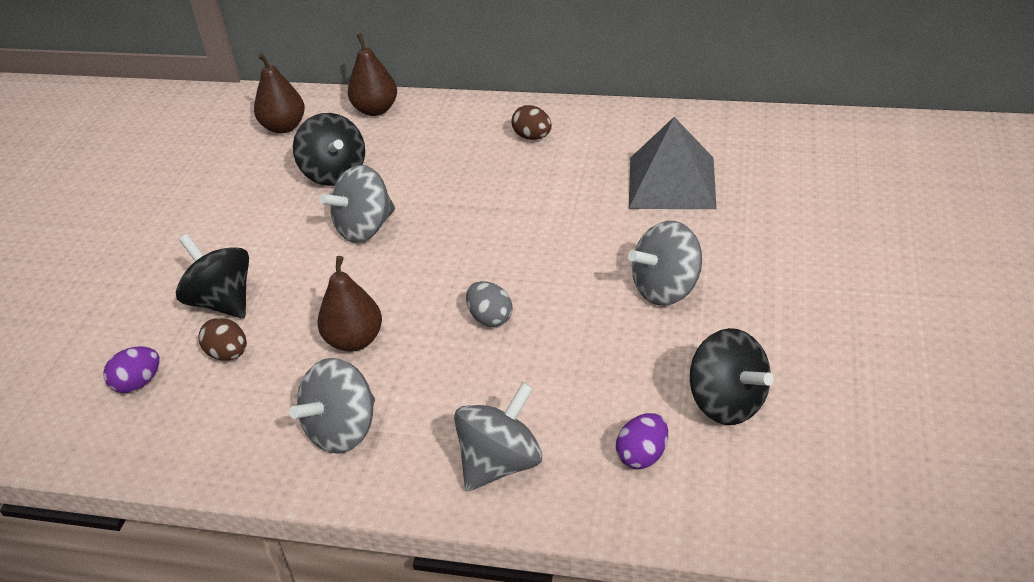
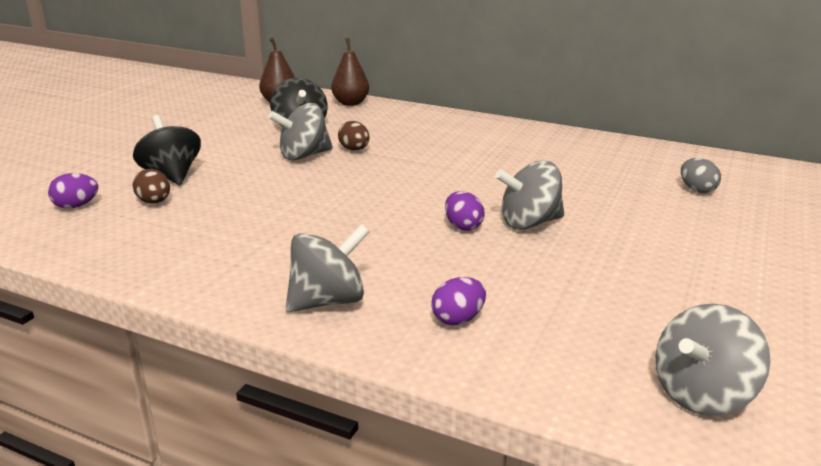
camera: 10 degrees right, 15 degrees down
(342, 430) = (209, 258): grey spinning top -> grey spinning top (702, 394)
(354, 340) = (255, 210): brown pear -> none
(490, 318) = (371, 216): grey egg -> grey egg (697, 190)
(532, 137) = (460, 130): brown egg -> brown egg (354, 149)
(597, 311) = (463, 226): none -> purple egg
(672, 182) = (561, 167): grey pyramid -> none
(727, 402) = (553, 299): black spinning top -> none

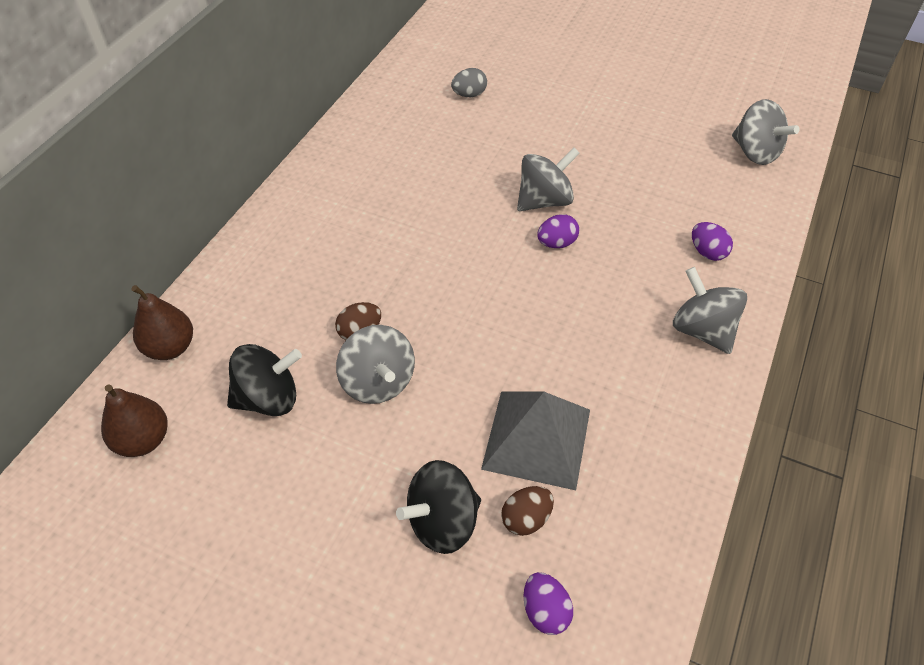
camera: 90 degrees left, 25 degrees up
(225, 208) = (537, 438): none -> grey pyramid
(529, 223) = (544, 201): grey spinning top -> grey spinning top turned 105 degrees counterclockwise

